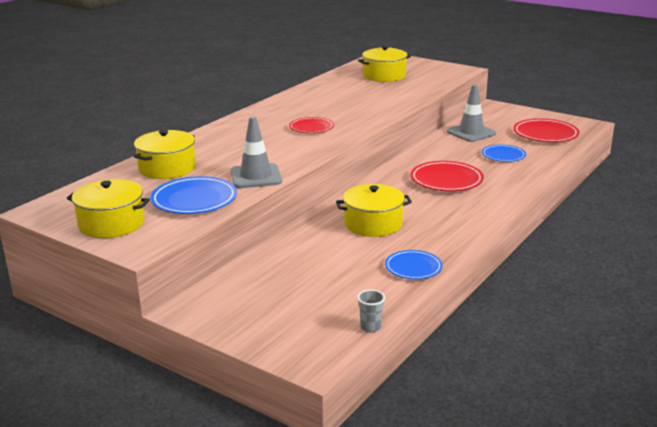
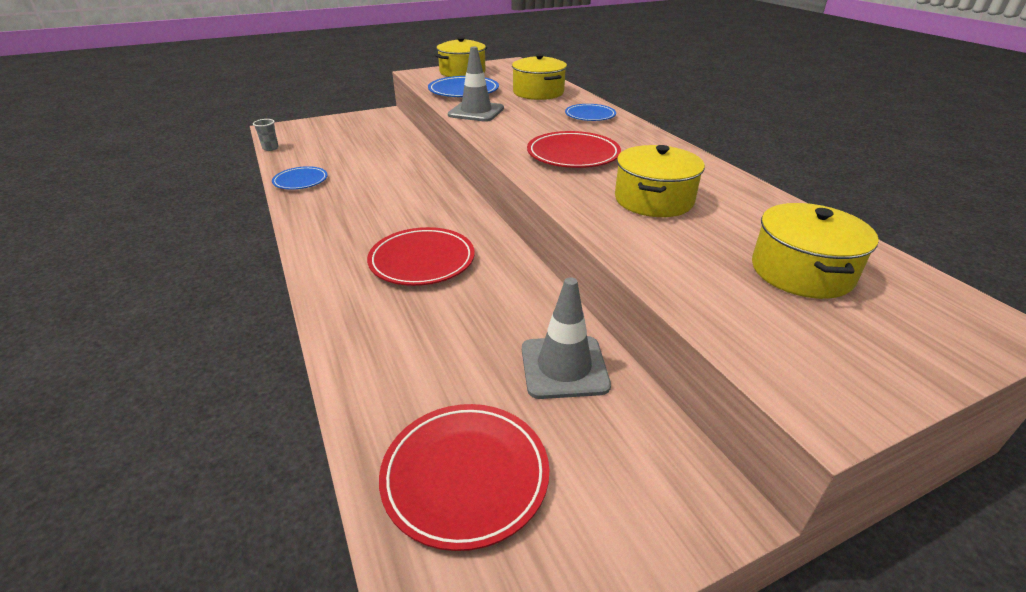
camera: 120 degrees right, 10 degrees up
(311, 128) = (573, 155): red plate -> red plate, size x1.56
(373, 224) = (391, 188): yellow pot -> yellow pot (653, 200)
(503, 156) = (434, 349): blue plate -> blue plate (590, 115)

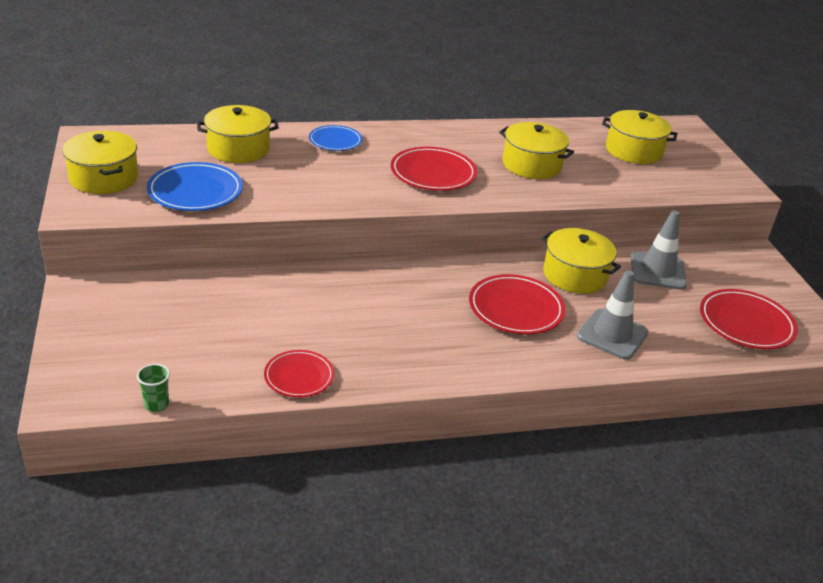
camera: 80 degrees left, 0 degrees up
(270, 148) = (156, 405): grey cup -> green cup
(300, 181) = (299, 376): blue plate -> red plate
(476, 112) = (283, 197): grey traffic cone -> grey traffic cone (612, 334)
(509, 295) = (575, 275): none -> yellow pot

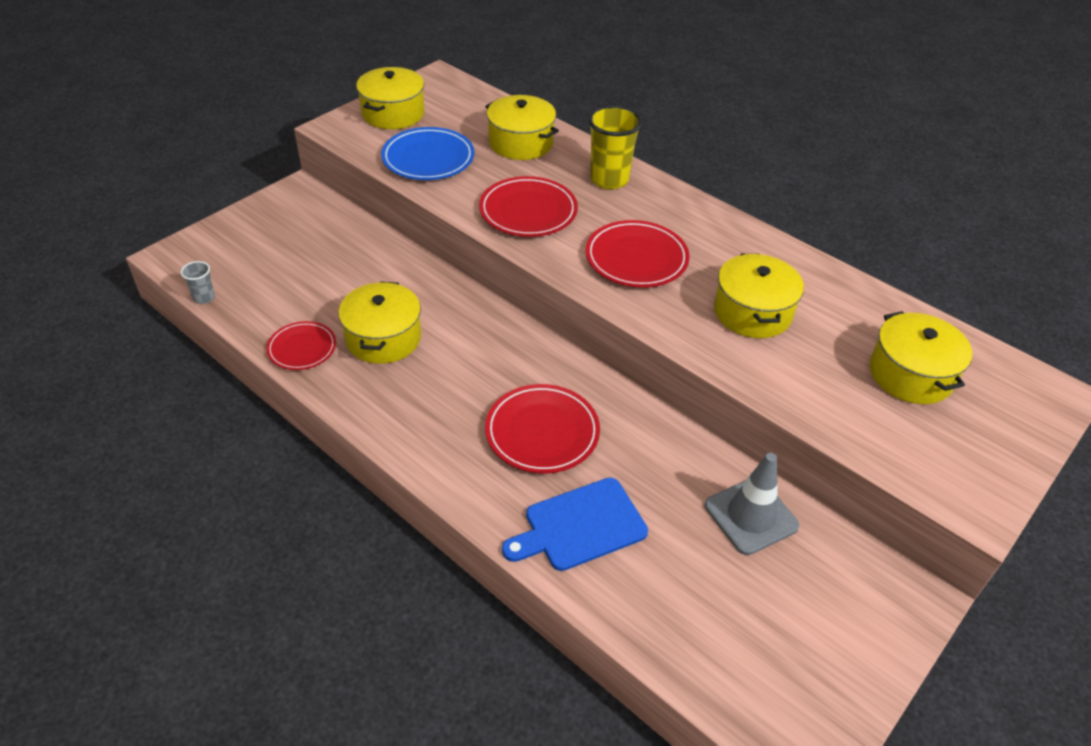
camera: 55 degrees right, 10 degrees up
(156, 405) = (204, 298): green cup -> grey cup
(335, 141) = (609, 179): blue plate -> yellow cup
(575, 275) = (655, 450): yellow pot -> yellow pot (383, 338)
(612, 334) = (580, 526): grey traffic cone -> blue cutting board
(746, 323) = (742, 643): red plate -> red plate (528, 211)

